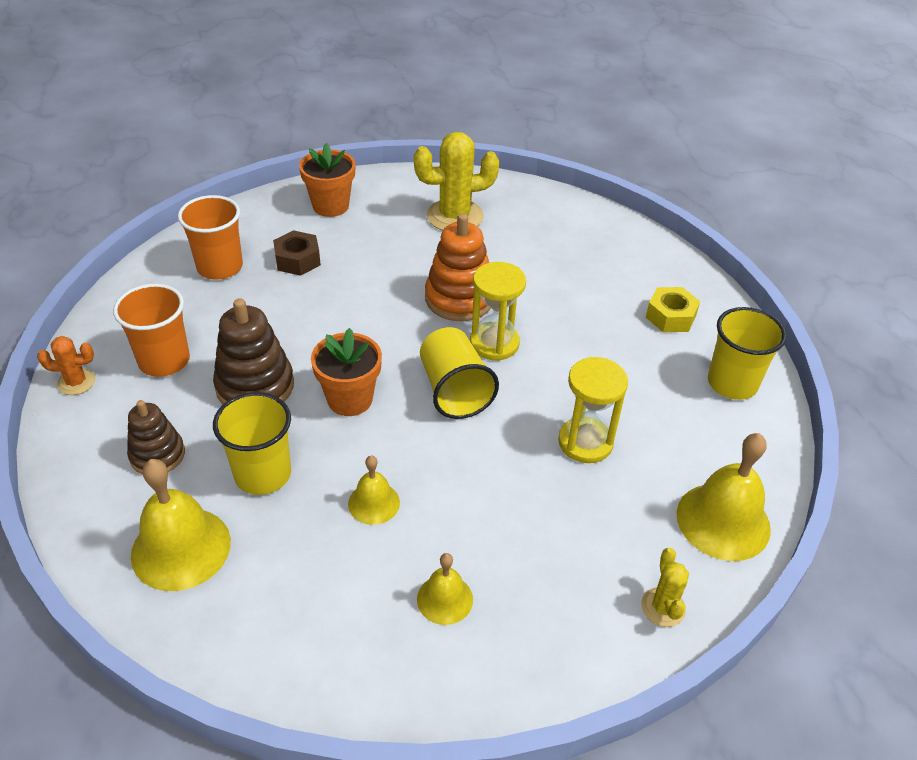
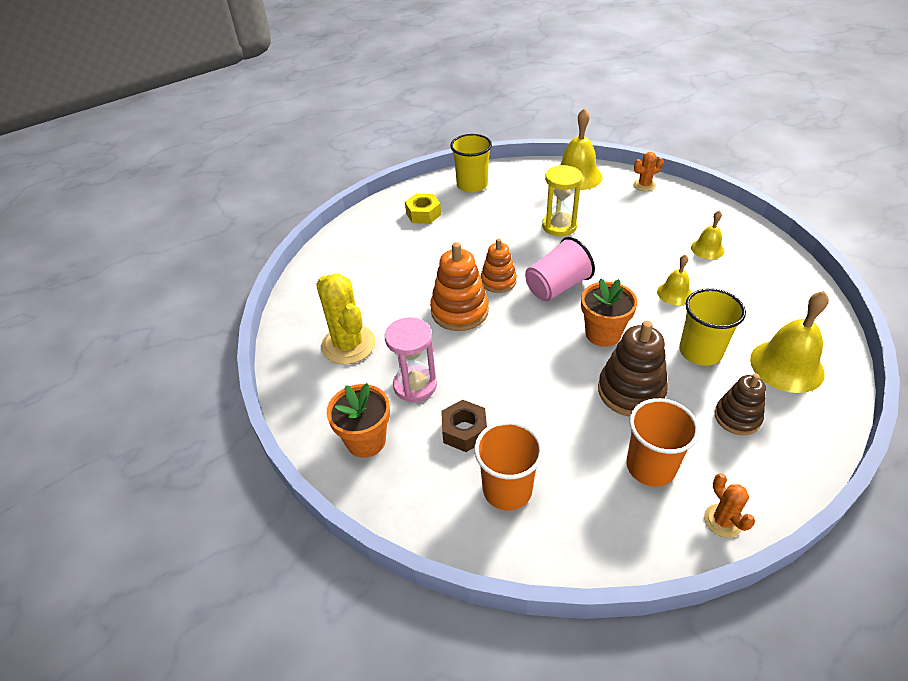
camera: 105 degrees left, 0 degrees up
(373, 244) = (415, 385): none -> pink hourglass
(454, 390) = (557, 287): yellow cup -> pink cup
(494, 343) = (498, 281): yellow hourglass -> orange stacking toy
(663, 607) = (644, 185): yellow cactus -> orange cactus

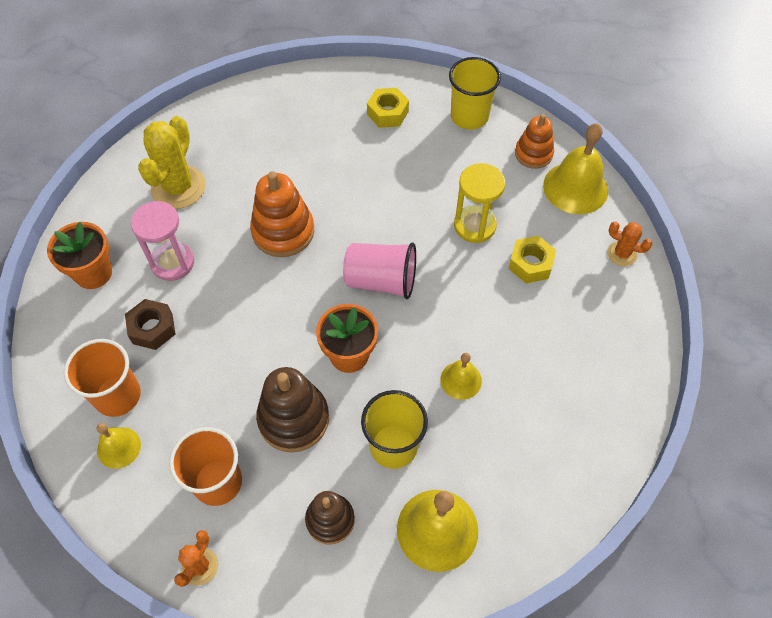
camera: 45 degrees right, 15 degrees up
(498, 281) = (347, 232): orange stacking toy -> orange stacking toy (533, 154)
(614, 220) = (530, 264): none -> yellow nut
(707, 249) = (562, 371): yellow bell -> yellow bell (119, 447)

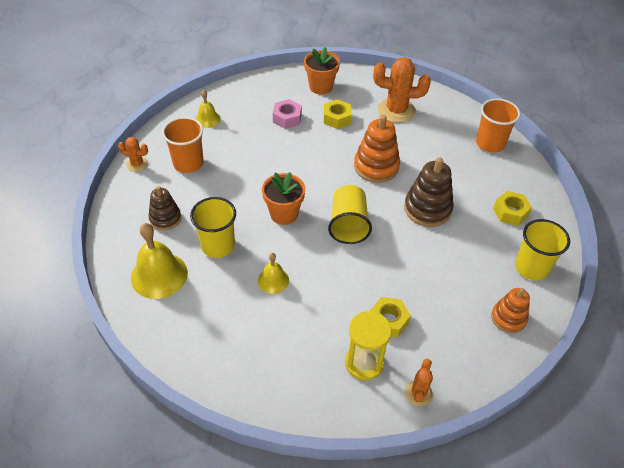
camera: 80 degrees right, 10 degrees down
(117, 395) = (240, 112): orange cup -> orange cup (490, 143)
(152, 328) = (287, 118): brown nut -> pink nut
(172, 262) = (337, 118): pink hourglass -> yellow nut
(178, 187) = (396, 111): yellow cactus -> orange cactus
(293, 419) = (233, 192): brown stacking toy -> brown stacking toy (427, 209)
(381, 281) = (348, 225): pink cup -> yellow cup
(474, 225) = (415, 279): yellow hourglass -> yellow hourglass (364, 363)
(575, 187) = (482, 353): yellow bell -> none

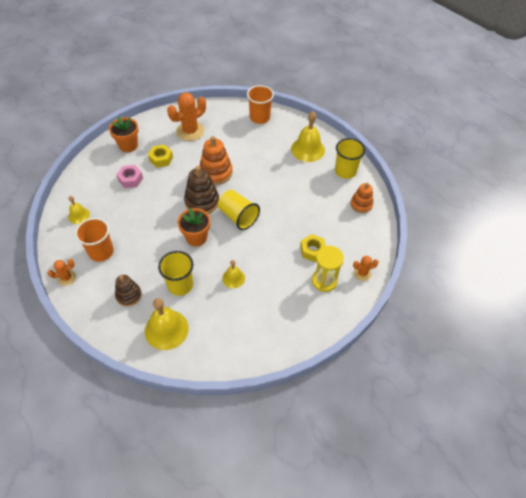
camera: 45 degrees left, 5 degrees up
(418, 393) = (362, 273): orange cactus -> orange cactus turned 75 degrees counterclockwise
(427, 209) = (268, 177): brown stacking toy -> brown stacking toy (202, 202)
(510, 212) = (308, 149): yellow nut -> yellow bell

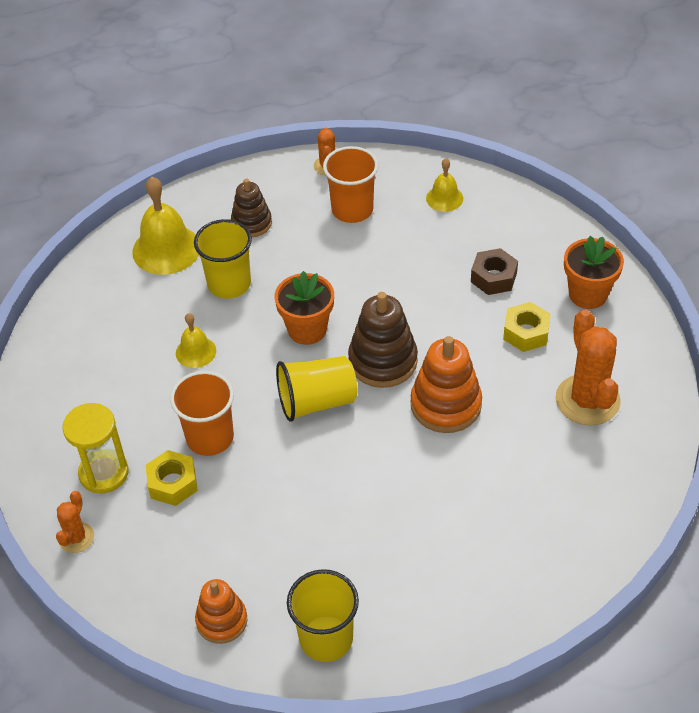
camera: 120 degrees right, 5 degrees down
(130, 179) = (493, 277): pink nut -> brown nut
(259, 117) = (578, 543): orange cup -> orange cup (210, 437)
(308, 149) = (429, 595): yellow bell -> none

